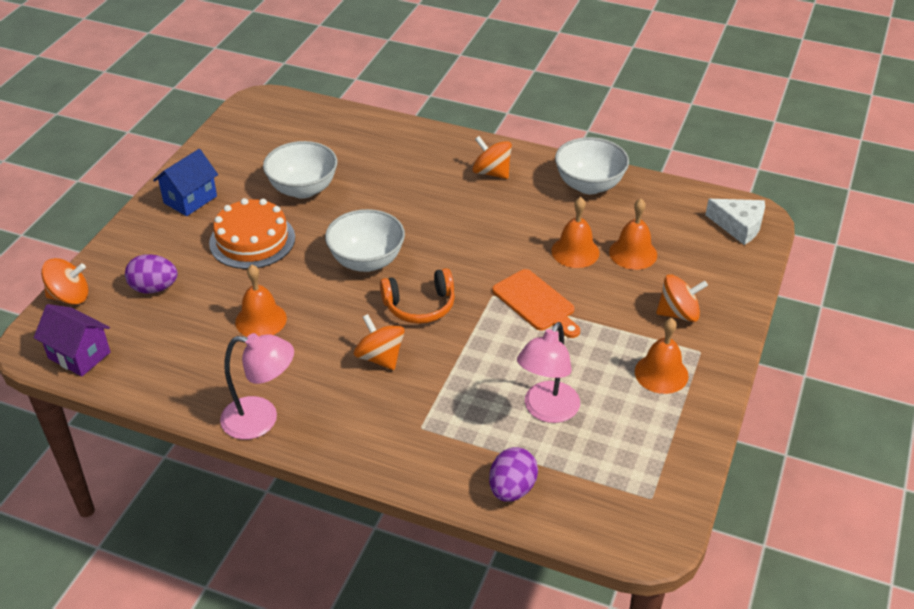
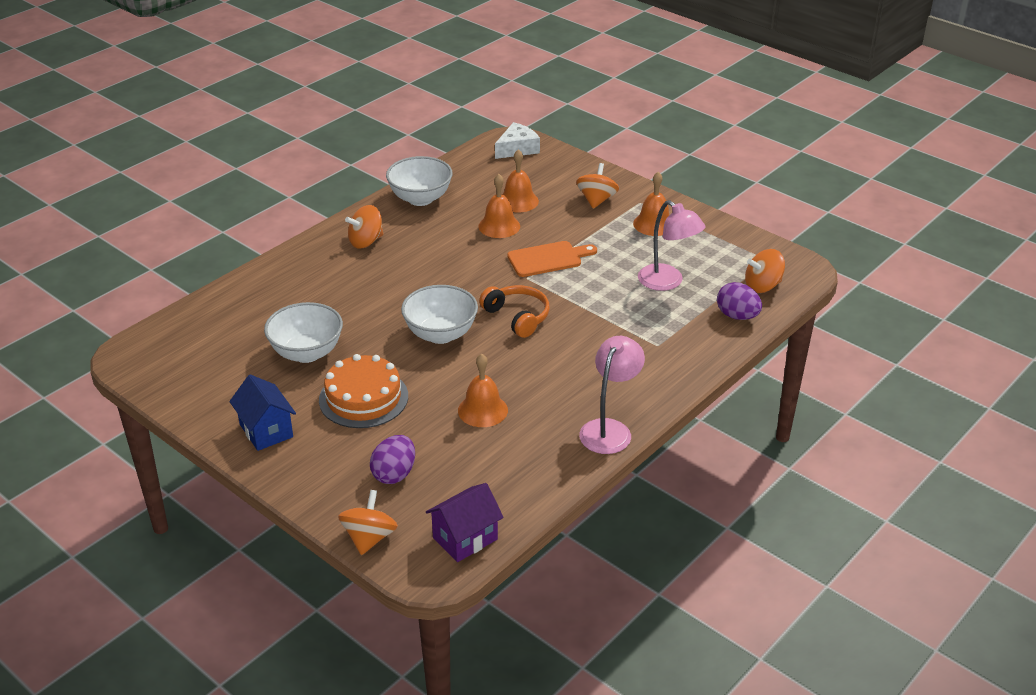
camera: 70 degrees left, 5 degrees down
(380, 357) = (568, 350): orange spinning top -> orange spinning top (762, 286)
(420, 306) = (517, 317): orange headphones -> orange headphones turned 45 degrees counterclockwise

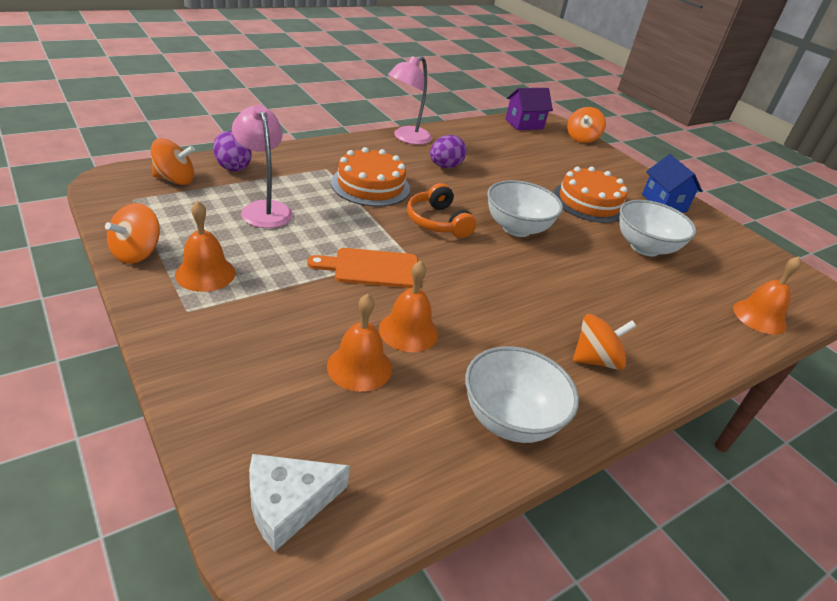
camera: 170 degrees left, 0 degrees up
(394, 474) = (565, 158): purple egg -> purple egg (445, 166)
(482, 410) = (495, 171): orange bell -> orange bell (759, 317)
(596, 200) = (244, 333): orange spinning top -> orange spinning top (137, 253)
(601, 338) = (370, 185): none -> orange cake

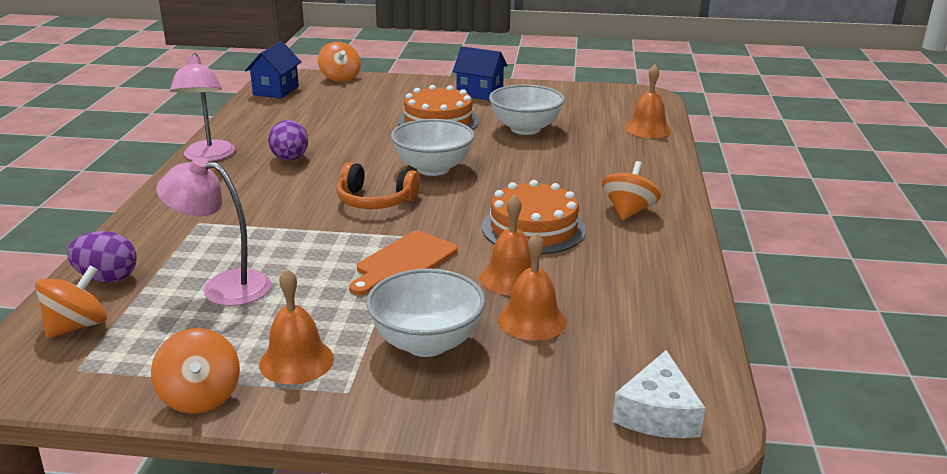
camera: 45 degrees left, 10 degrees down
(370, 185) = (266, 210): orange cake -> orange cake (533, 228)
(510, 419) = (656, 275): white bowl -> white bowl (426, 343)
(524, 124) = (276, 90): purple house -> blue house

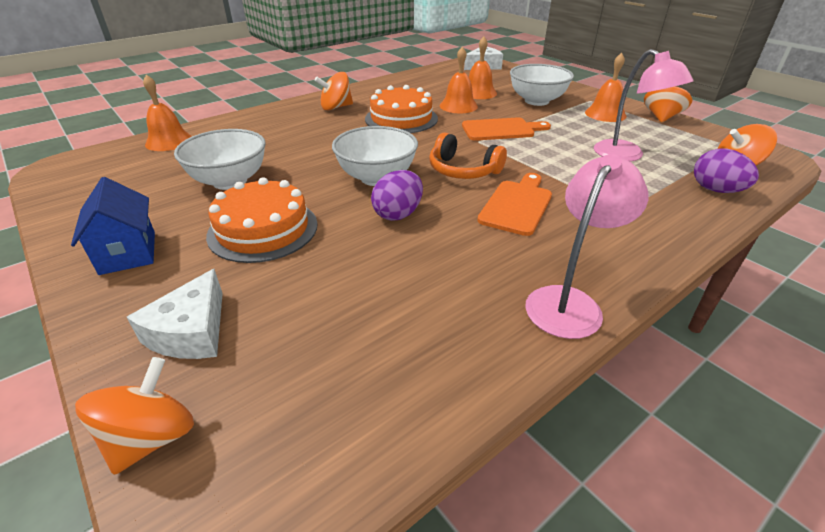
camera: 135 degrees left, 10 degrees up
(276, 90) = (308, 466): blue house -> none
(290, 159) = (479, 248): purple egg -> purple egg (398, 214)
(293, 192) = (517, 205): none -> orange cutting board
(375, 201) = (463, 170): orange headphones -> orange headphones turned 150 degrees clockwise
(383, 91) = (191, 332): none -> white cheese

